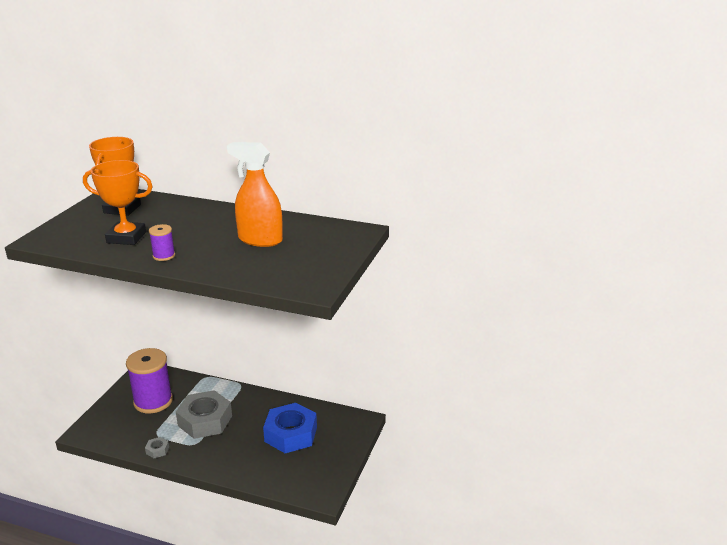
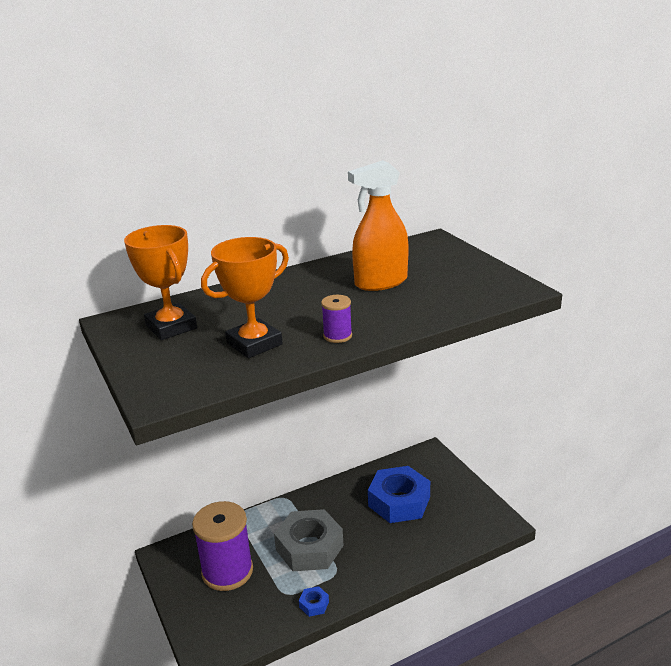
camera: 45 degrees left, 0 degrees up
(157, 450) = (314, 604): grey nut -> blue nut

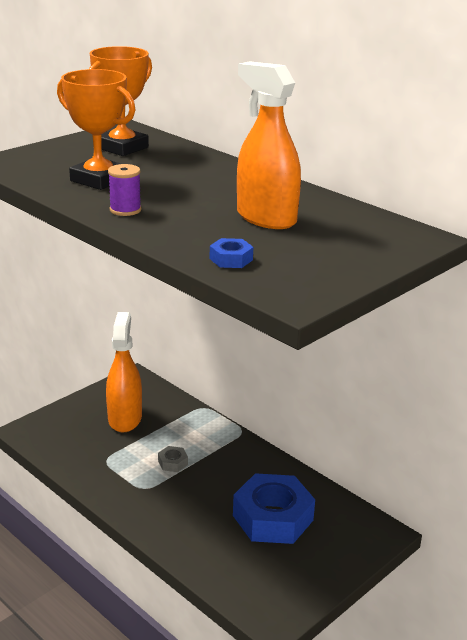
camera: 70 degrees right, 0 degrees up
(227, 571) = (125, 418): purple spool -> orange spray bottle
(309, 547) = (173, 463): grey nut -> grey nut, size x0.41
(314, 604) = (96, 481): blue nut -> blue nut (231, 259)

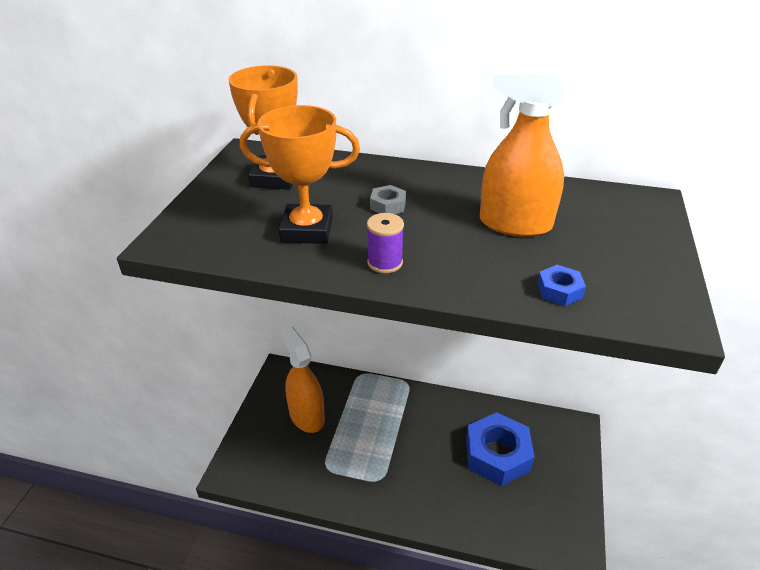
camera: 30 degrees left, 10 degrees up
(173, 463) = (382, 441): grey nut -> grey nut (388, 205)

